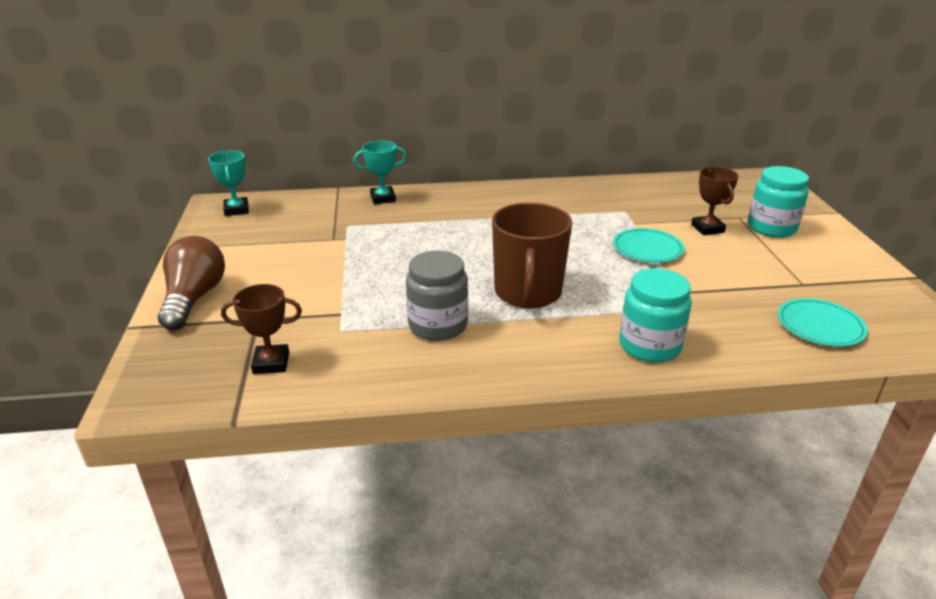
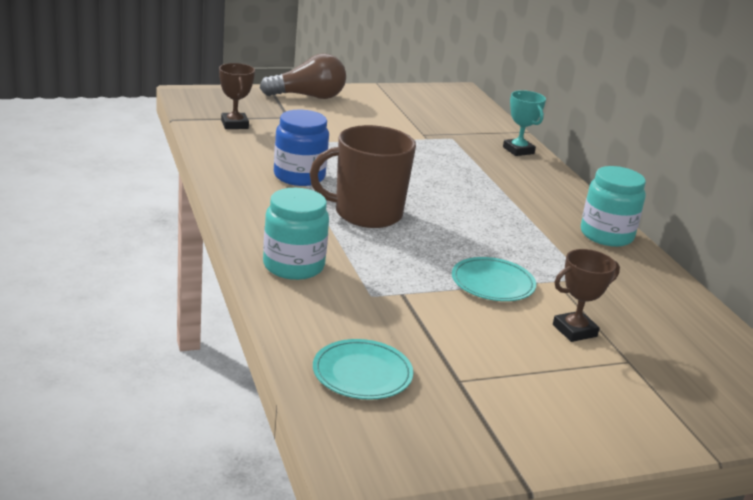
camera: 75 degrees right, 5 degrees down
(236, 210) = (453, 97): turquoise trophy -> none
(438, 325) = (299, 176): grey jar -> blue jar
(771, 228) = (612, 383): turquoise jar -> turquoise jar (606, 235)

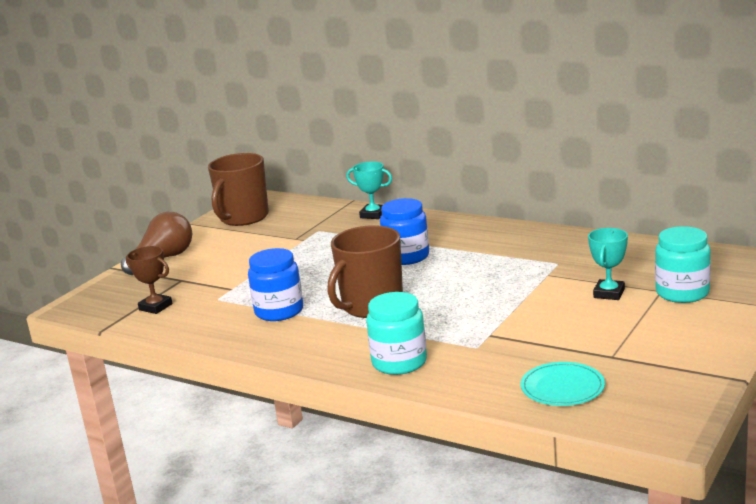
camera: 35 degrees left, 5 degrees down
(420, 99) = (243, 218): none -> brown mug
(473, 195) = (406, 257): none -> blue jar
(492, 283) = (521, 297): turquoise plate -> none
(574, 330) = (609, 293): brown trophy -> turquoise trophy
(606, 235) = (520, 234): turquoise jar -> turquoise jar (682, 293)

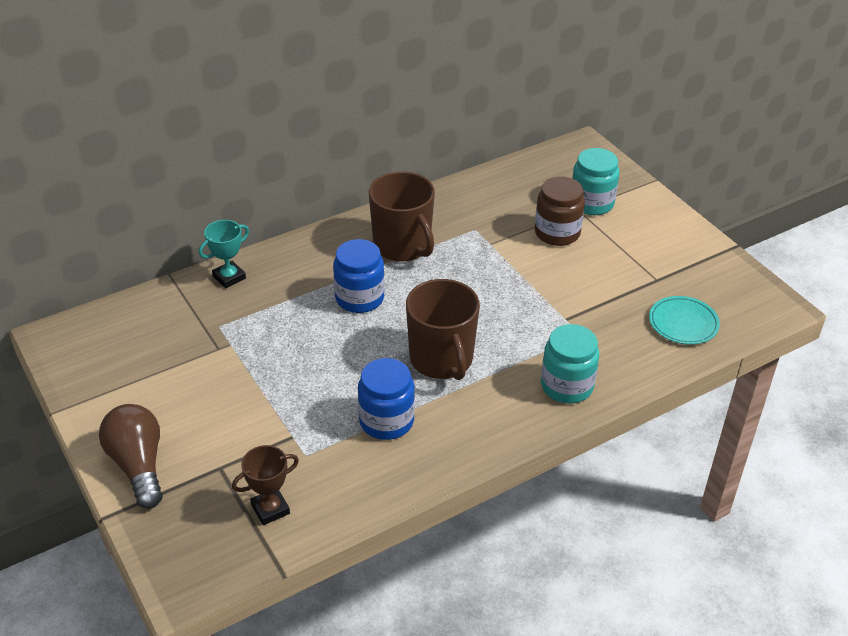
camera: 65 degrees left, 20 degrees up
(243, 218) = (103, 365): brown mug -> brown mug (403, 246)
(609, 293) = (557, 233): turquoise trophy -> brown jar

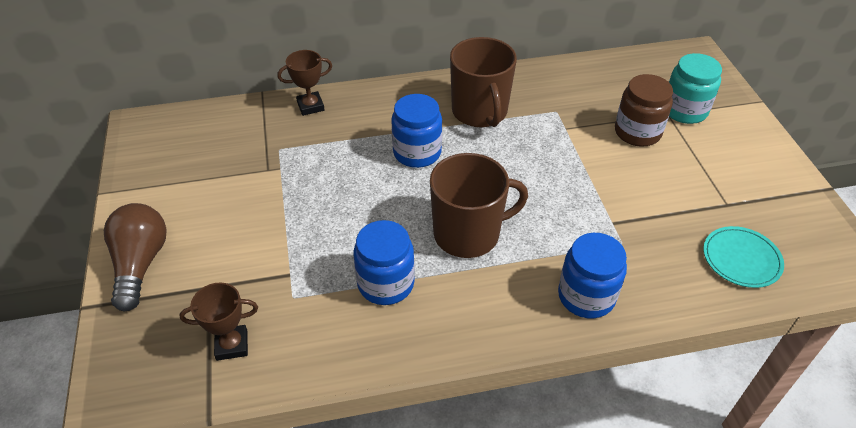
camera: 20 degrees right, 5 degrees up
(229, 277) = (310, 106): turquoise trophy -> brown trophy
(442, 360) = (468, 234): brown mug -> brown mug turned 105 degrees counterclockwise
(567, 386) = (586, 296): turquoise jar -> blue jar

